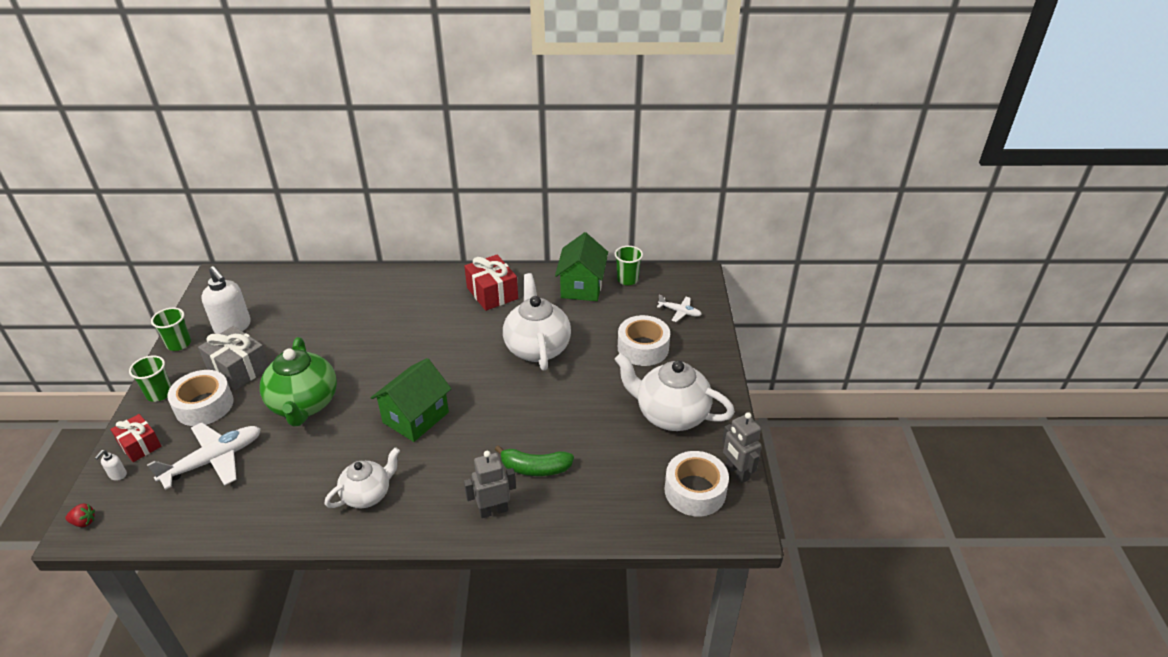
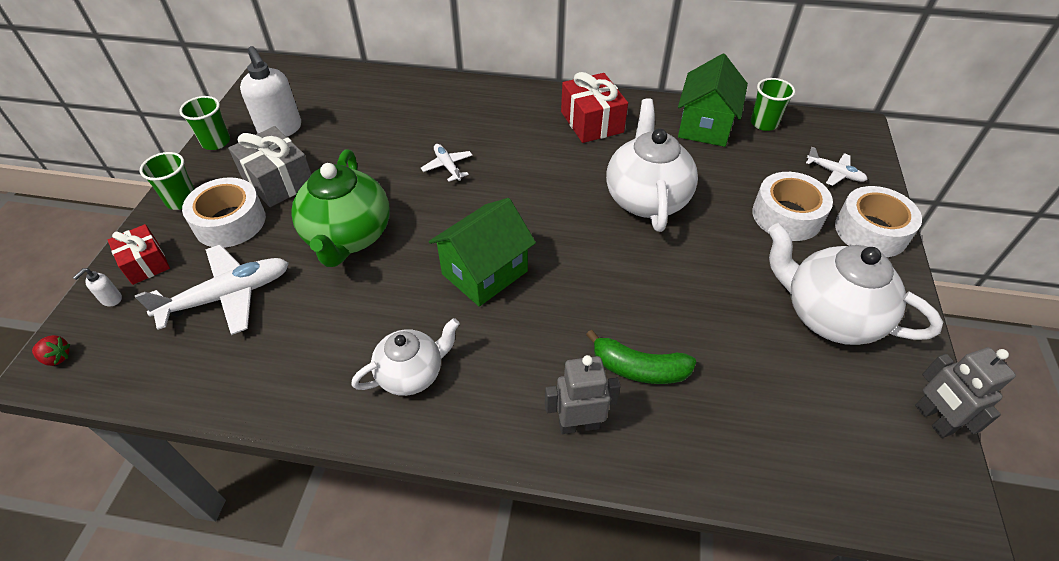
camera: 10 degrees right, 10 degrees up
(378, 341) = (447, 166): none -> white plane
(695, 491) = (871, 439): white tape -> white tape (871, 231)

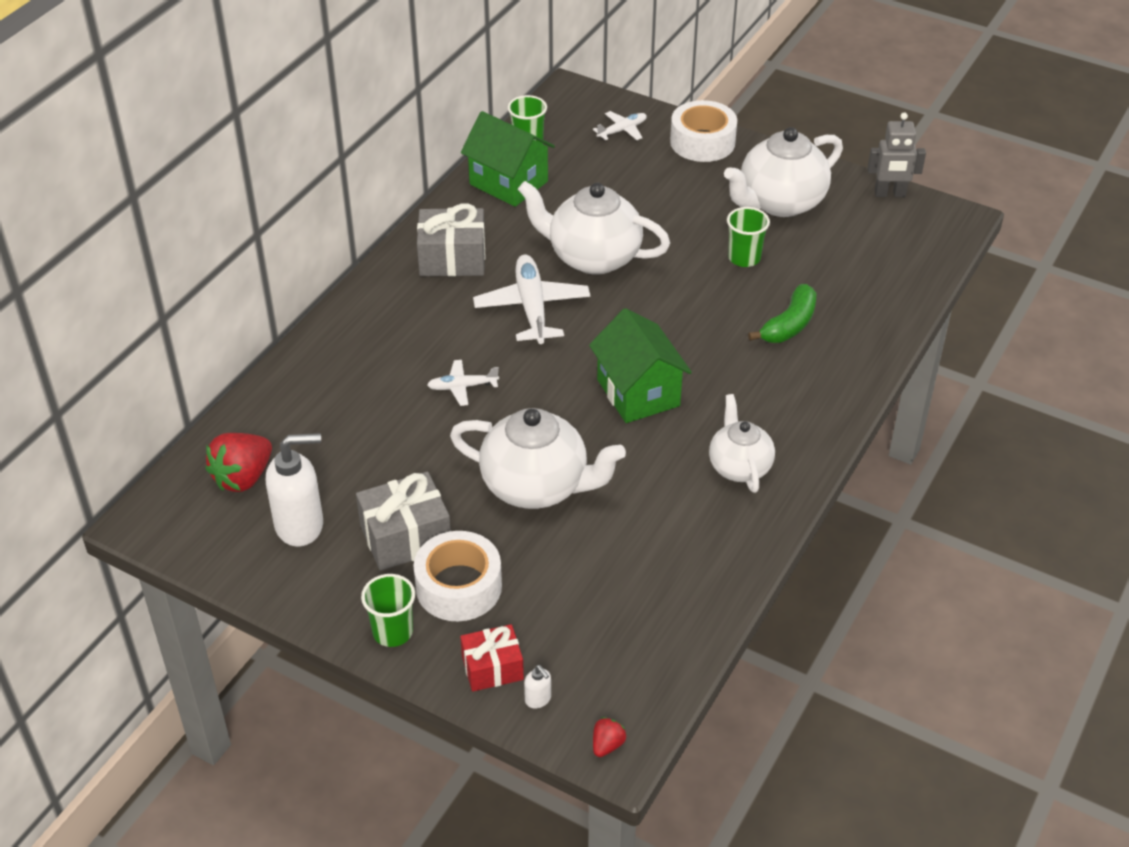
camera: 70 degrees left, 5 degrees down
(216, 142) = (288, 593): green cup -> green cup (744, 258)
(227, 296) = (580, 595): white plane -> white plane (532, 308)
(320, 94) = (243, 478): none -> red strawberry
(348, 237) = (536, 486): green teapot -> white teapot
(578, 424) = (829, 375): grey robot -> none
(592, 122) = (452, 258): red gift -> grey gift
(787, 216) = (661, 180): white tape -> none

